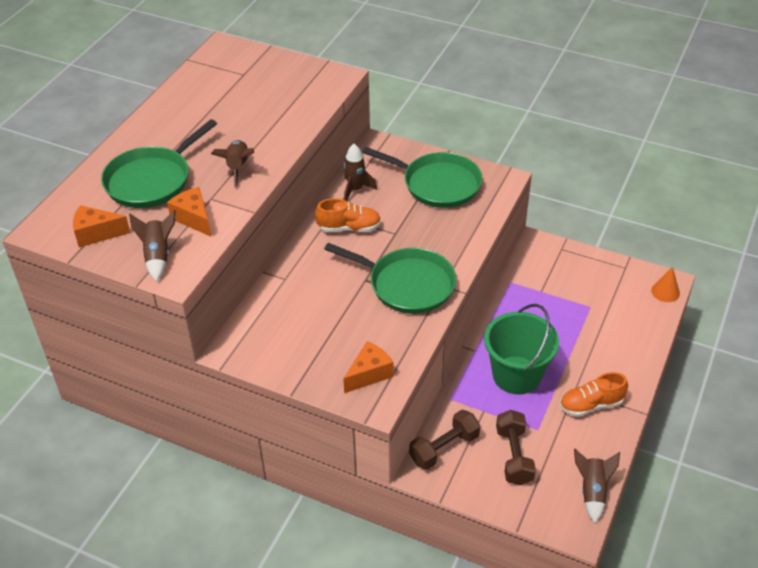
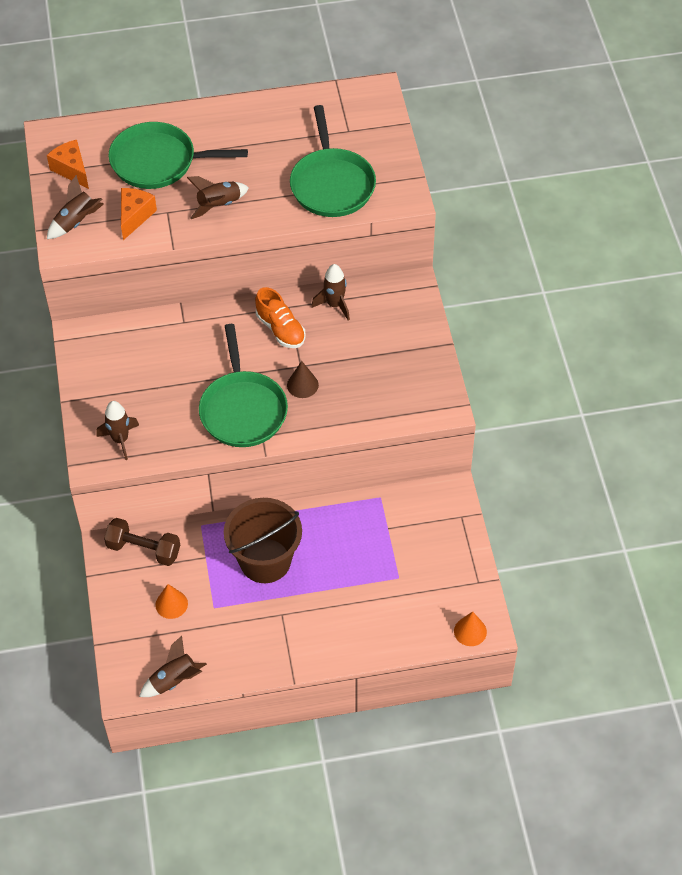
camera: 55 degrees right, 10 degrees up
(369, 374) = (120, 440): orange cheese -> brown rocket
(415, 240) = (302, 385): none -> brown cone
(438, 184) = (394, 361): green pan -> green pan (332, 184)
(514, 456) = (171, 604): brown dumbbell -> orange cone
(516, 375) = (265, 560): green bucket -> brown bucket
(591, 405) = (272, 635): orange shoe -> none

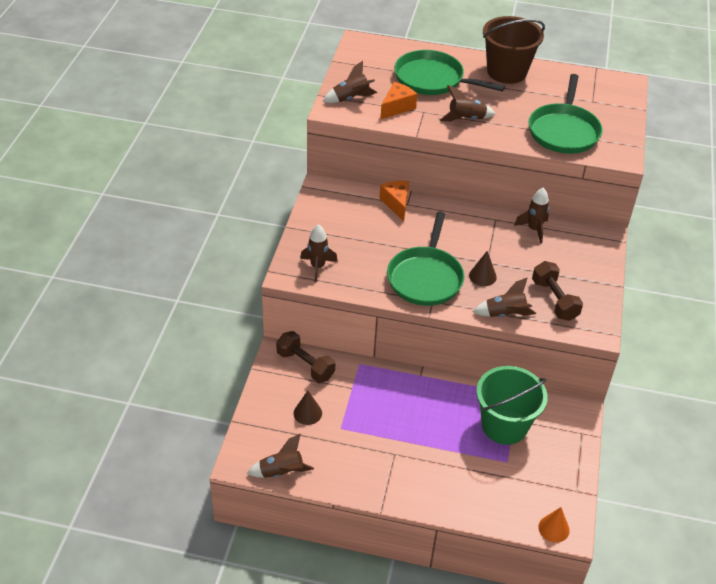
camera: 20 degrees right, 10 degrees down
(72, 170) = (364, 66): orange cheese -> orange cheese (396, 204)
(171, 604) = (307, 413): orange cone -> brown cone
(265, 560) = (399, 408): brown bucket -> brown bucket (506, 72)
(280, 329) = (482, 232): orange shoe -> none
(343, 423) = (505, 314): none -> brown rocket
(381, 538) = (504, 425): none -> green bucket
(388, 386) = (554, 300): none -> brown dumbbell

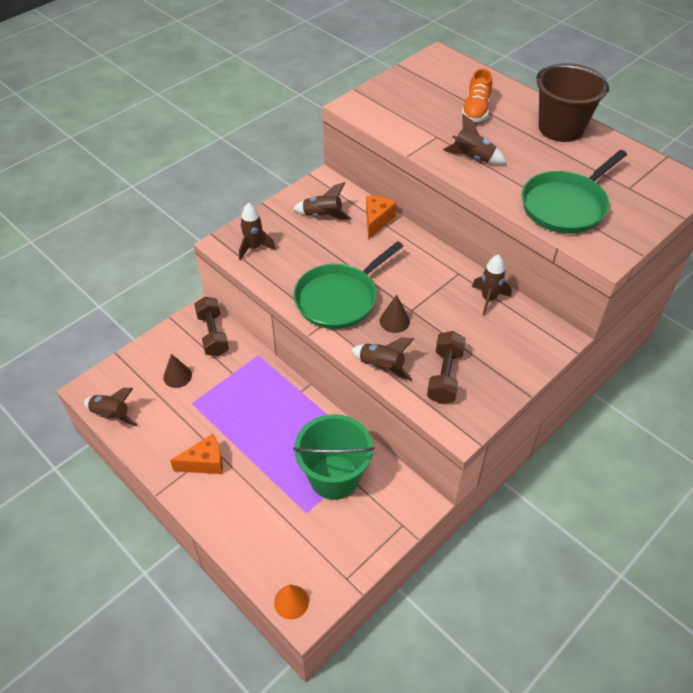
camera: 35 degrees right, 5 degrees up
(350, 98) = (379, 101): brown rocket -> brown rocket (322, 216)
(397, 107) = (415, 124): orange cheese -> orange cheese (205, 463)
(432, 79) = (476, 110): green pan -> orange shoe

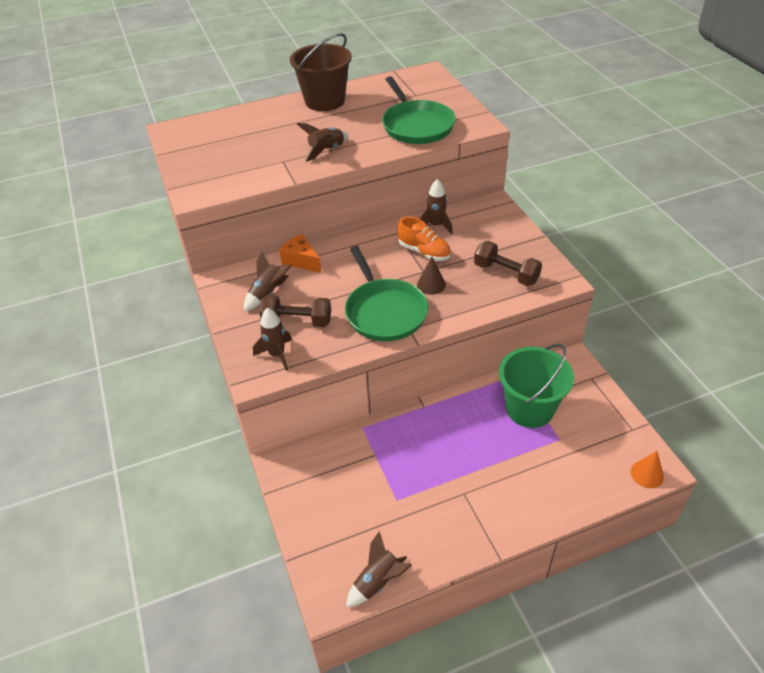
camera: 65 degrees left, 5 degrees down
(177, 376) = (354, 504): brown cone -> none
(205, 463) = (477, 505): orange cheese -> none
(213, 334) = (314, 459): brown dumbbell -> brown dumbbell (297, 321)
(381, 367) = (479, 307): brown rocket -> none
(476, 110) = (266, 132): orange shoe -> orange shoe (424, 252)

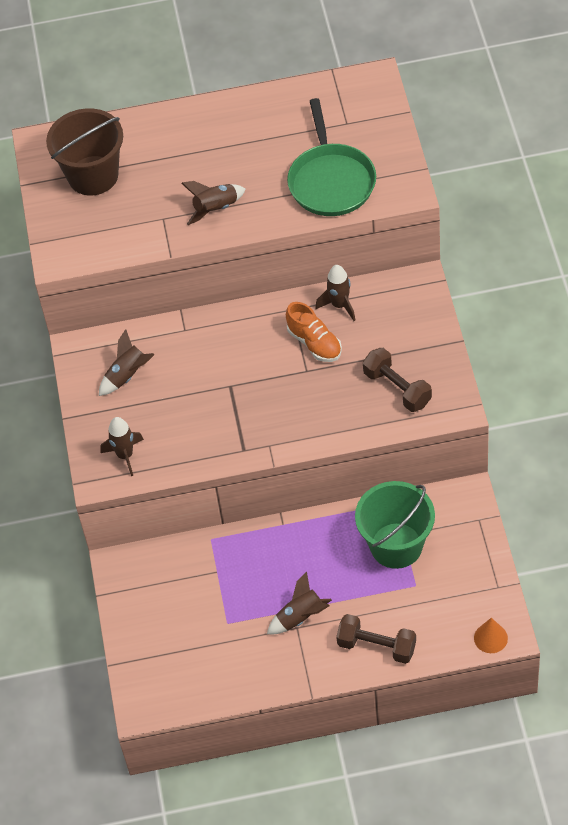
camera: 15 degrees right, 10 degrees up
(297, 321) = (153, 416): brown dumbbell -> brown dumbbell (376, 646)
(301, 261) = (172, 335): orange cheese -> none
(325, 101) = (232, 118): brown bucket -> brown bucket (93, 175)
(378, 582) = (190, 699): brown rocket -> brown rocket (300, 617)
(384, 312) = (248, 419): green pan -> none
(431, 284) = (309, 391): brown cone -> none

